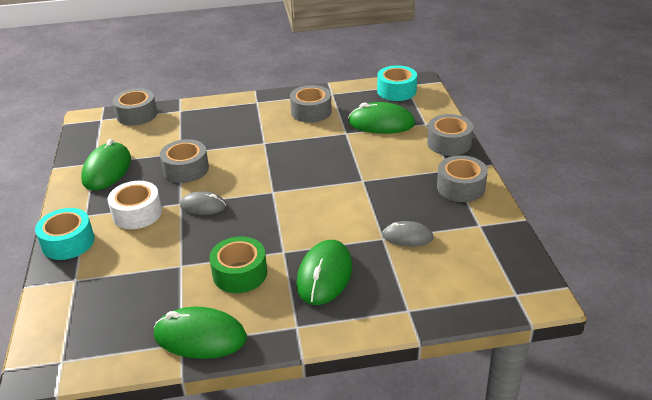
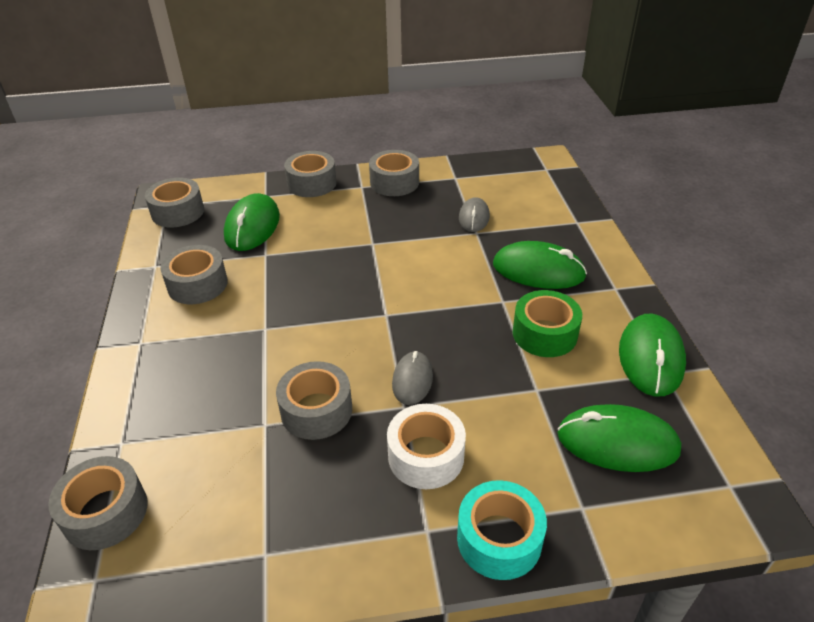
camera: 90 degrees left, 5 degrees up
(107, 170) = (295, 525): green mouse -> green mouse (617, 442)
(396, 91) = (178, 212): turquoise tape -> grey tape

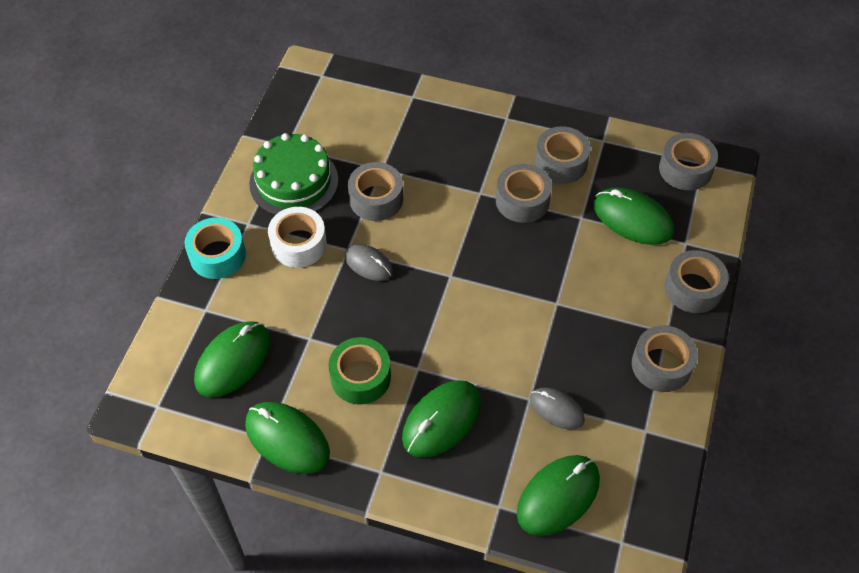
camera: 115 degrees right, 15 degrees up
(105, 512) = (362, 84): grey tape -> grey tape (522, 200)
(329, 511) = (294, 181): none -> green cake
(542, 199) = (558, 496): none -> green mouse

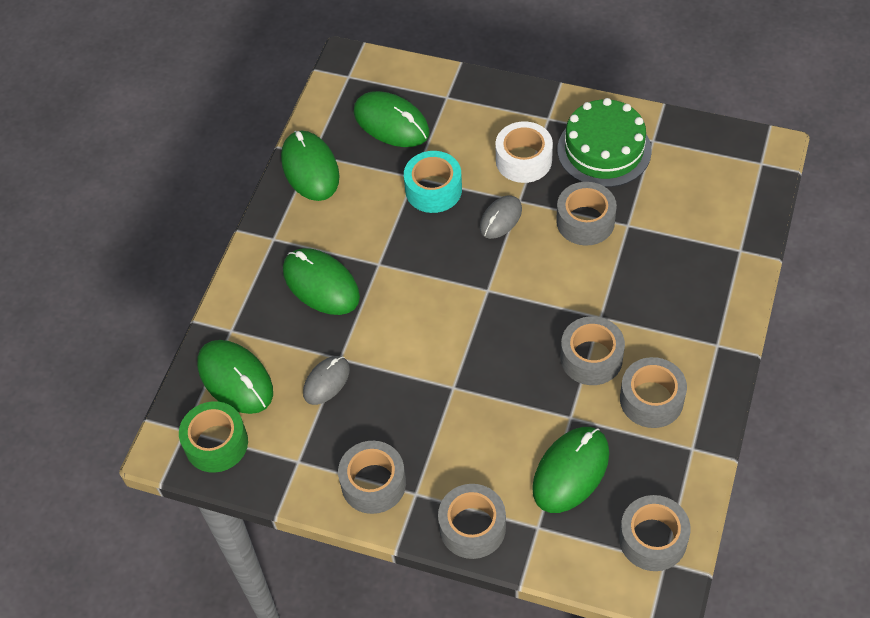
camera: 95 degrees right, 0 degrees up
(217, 255) = (508, 99): turquoise tape -> turquoise tape (433, 189)
(287, 439) = (310, 168): green mouse -> green mouse turned 60 degrees counterclockwise
(360, 377) = (370, 218): green tape -> green tape (216, 443)

